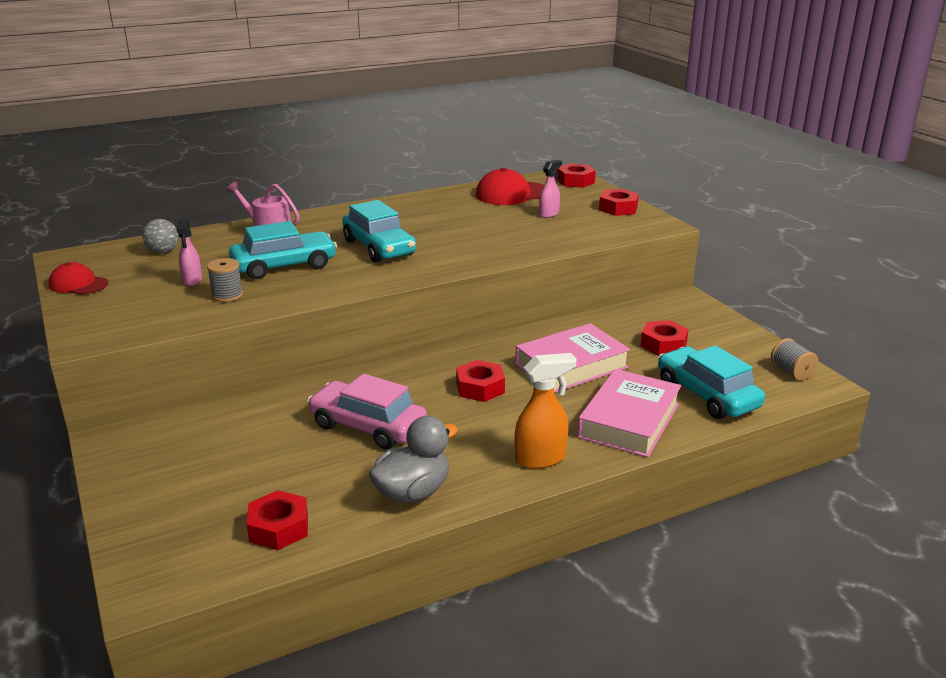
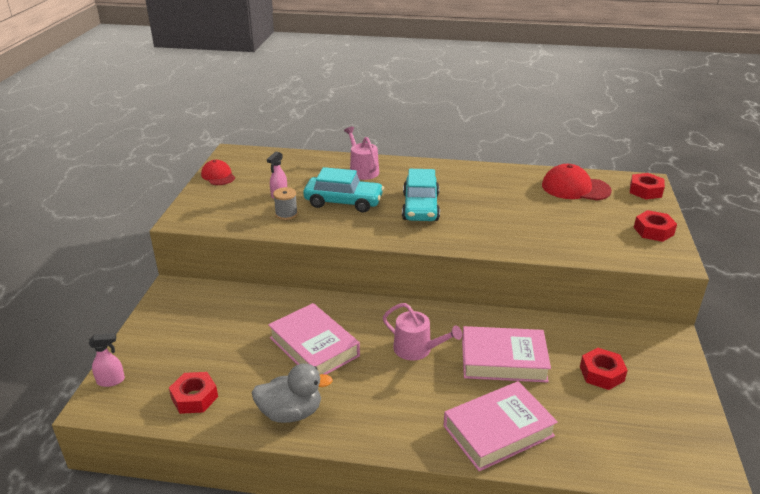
camera: 35 degrees right, 5 degrees up
(163, 252) = (286, 165): grey ball -> none
(367, 426) = (314, 347): pink car -> pink book
(480, 388) = (417, 349): red nut -> pink watering can
(541, 458) = (399, 430): orange spray bottle -> none
(549, 214) = (584, 218): pink spray bottle -> pink spray bottle (111, 381)
(706, 395) = (589, 439): turquoise car -> none
(791, 372) = (696, 454): grey spool -> none

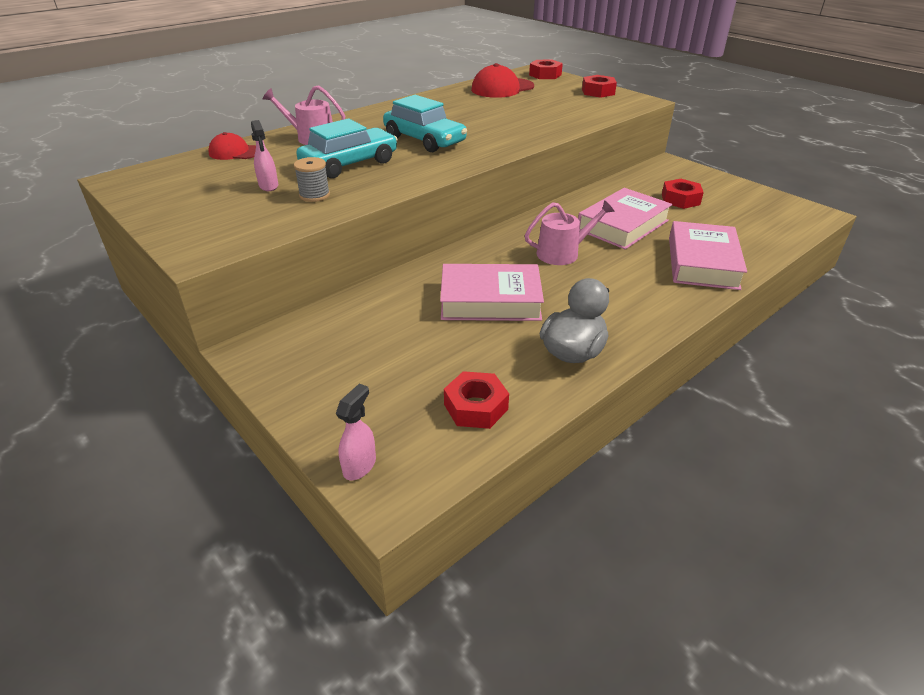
camera: 50 degrees left, 5 degrees up
(218, 176) = (150, 202): red cap -> red cap (235, 152)

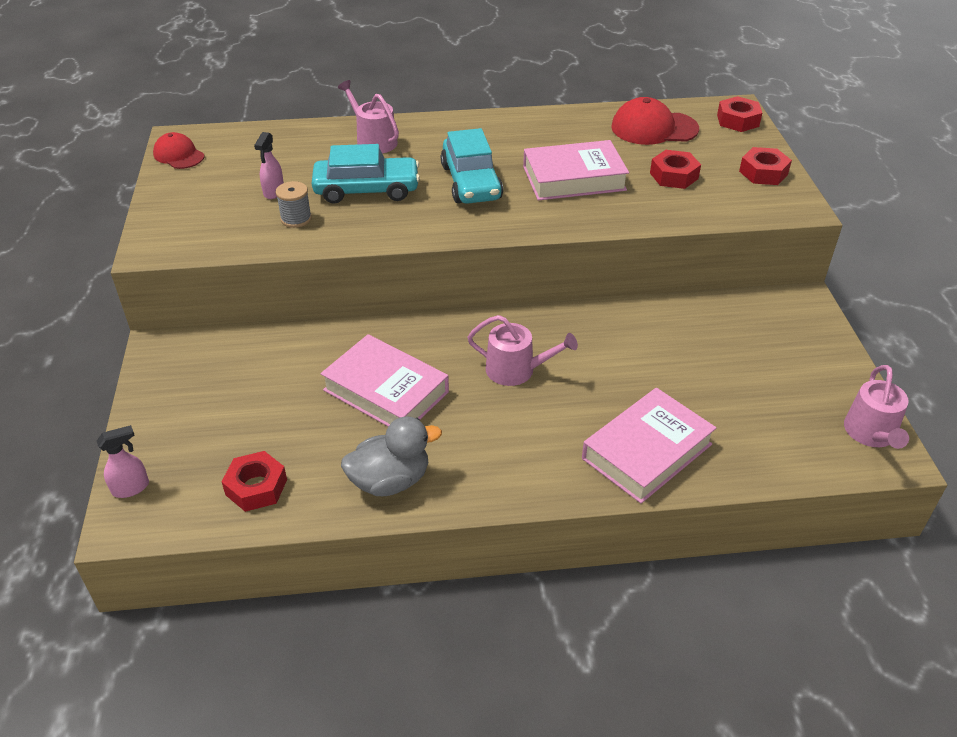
camera: 35 degrees right, 5 degrees up
(235, 152) = (292, 137): red cap -> red cap (179, 155)
(622, 225) = (624, 364): pink book -> pink book (574, 178)
(680, 199) = (741, 359): red nut -> red nut (674, 176)
(792, 208) = (871, 433): none -> pink watering can

